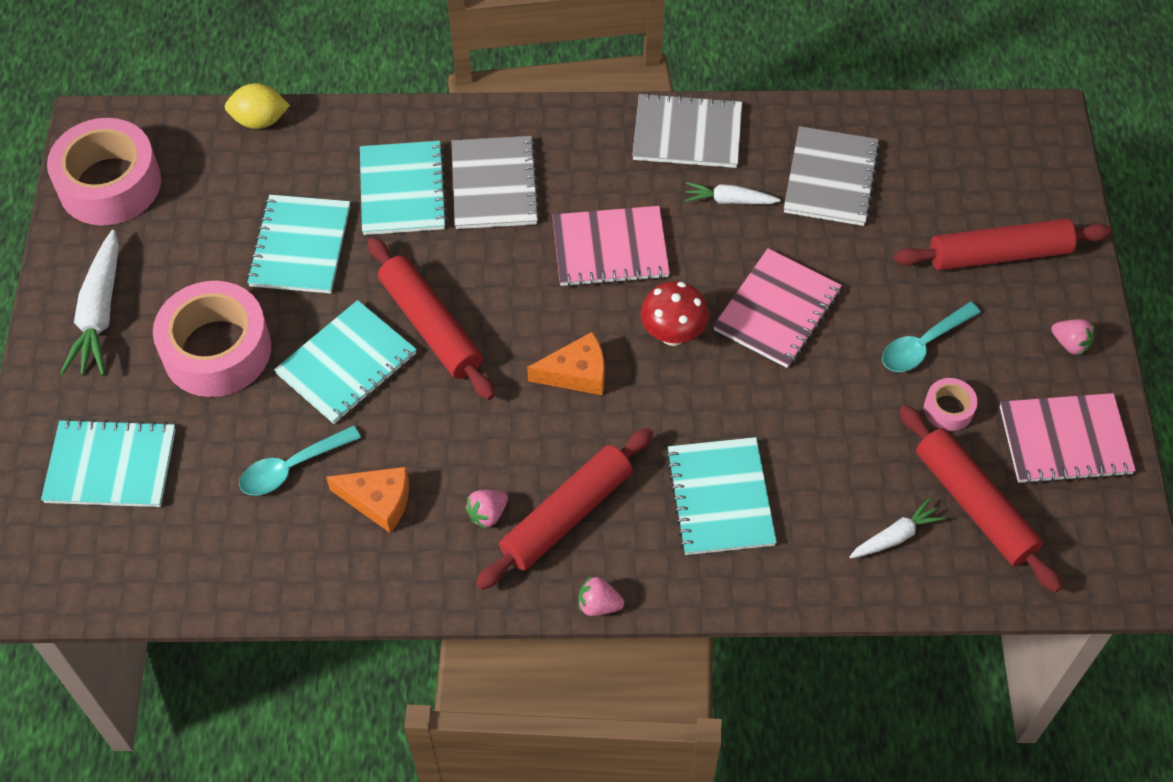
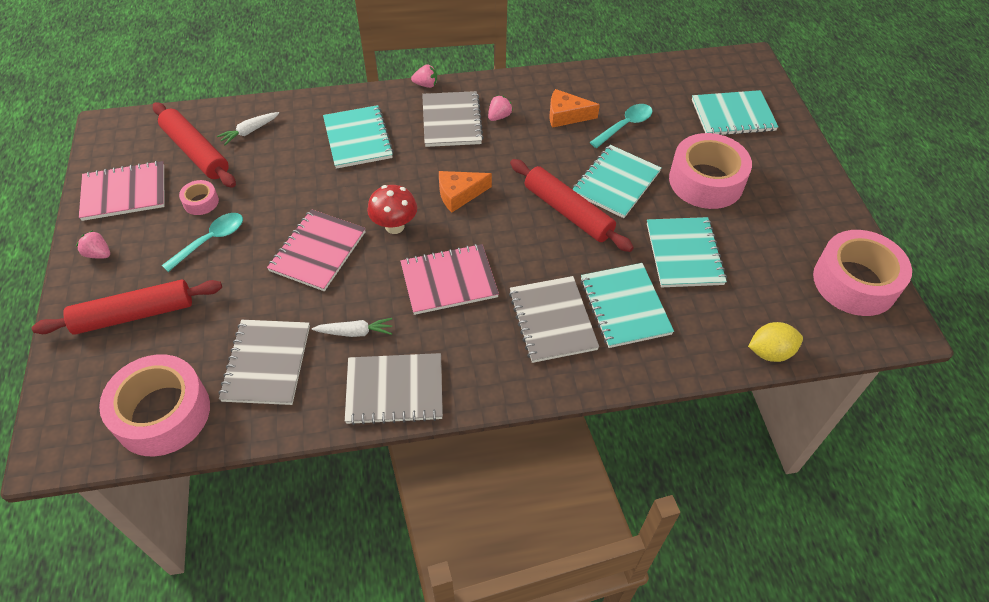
camera: 170 degrees right, 5 degrees down
(100, 313) = (797, 193): white carrot -> none
(566, 515) = (451, 121): red rolling pin -> grey notebook
(938, 141) = (162, 413): none -> pink tape

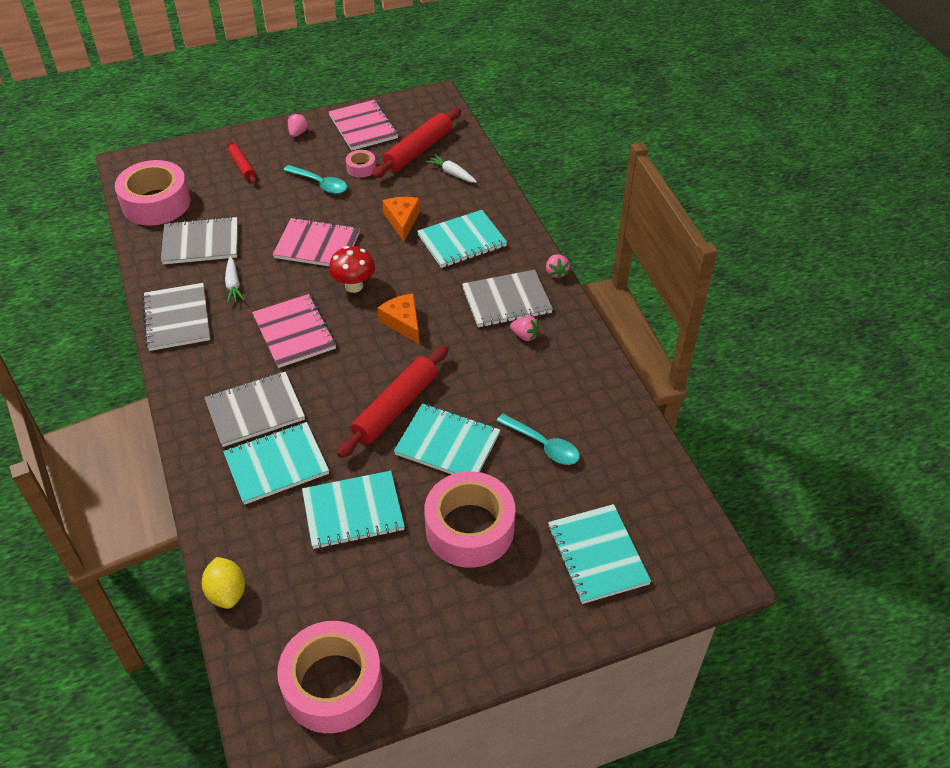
camera: 80 degrees right, 5 degrees down
(134, 315) = (242, 166): red rolling pin -> red rolling pin, size x0.55
(566, 116) = (544, 390): orange cheese -> orange cheese (402, 221)

